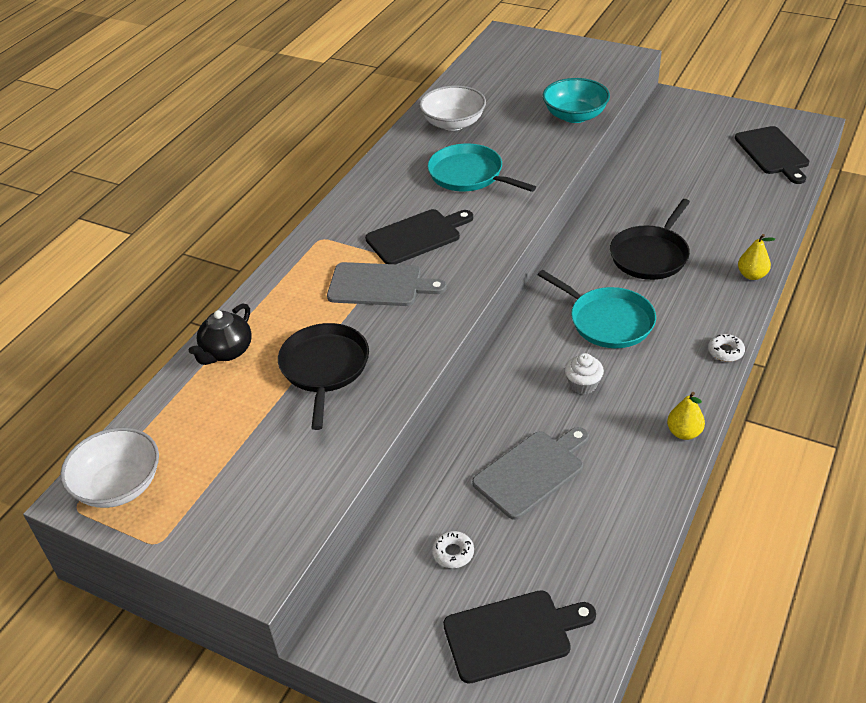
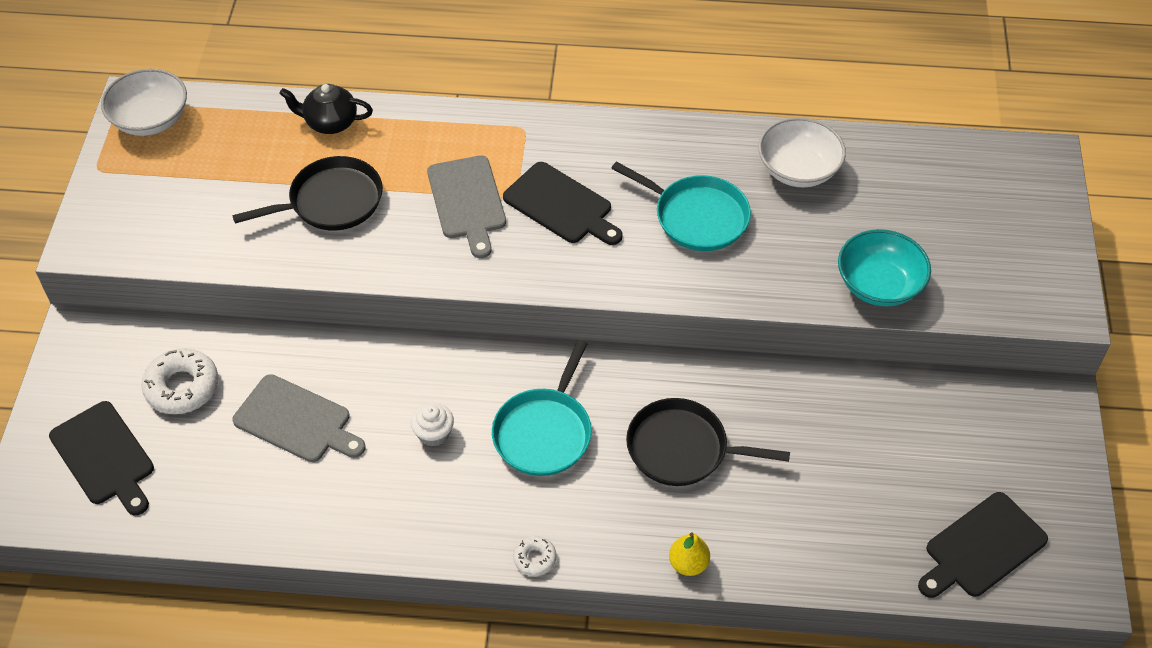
camera: 65 degrees right, 10 degrees up
(453, 553) = (182, 387): white donut -> white donut, size x1.87
(469, 175) = (696, 217): turquoise pan -> turquoise pan turned 105 degrees clockwise
(684, 433) = (390, 541): yellow pear -> none

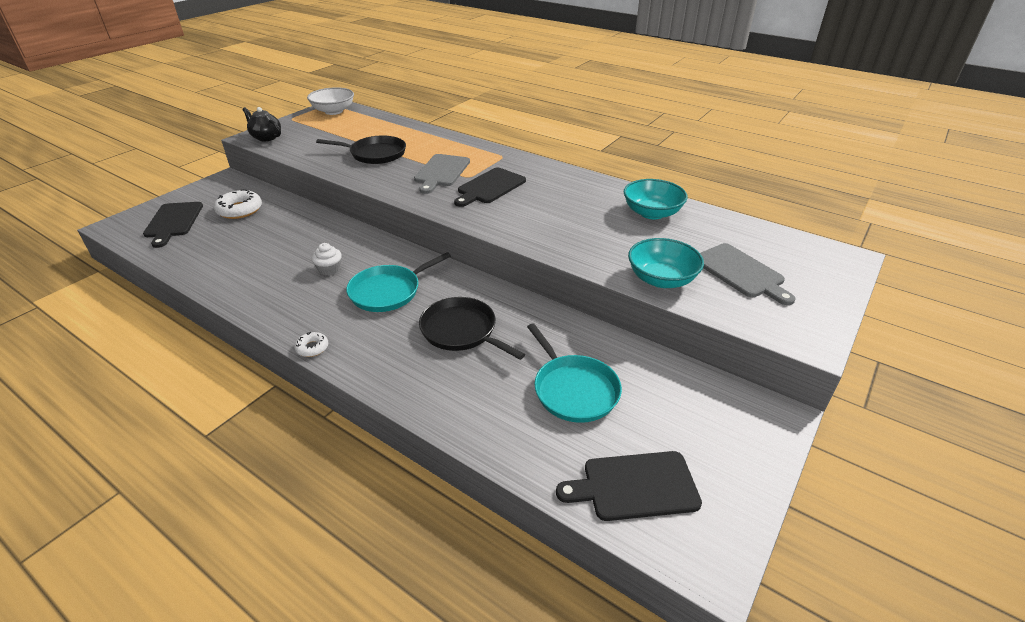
camera: 30 degrees right, 15 degrees down
(296, 421) = (271, 240): grey cutting board -> grey cutting board (740, 272)
(330, 123) = (409, 131): black teapot -> black teapot (266, 137)
(561, 205) = (490, 187): black cutting board -> black cutting board turned 60 degrees clockwise
(688, 564) = (400, 393): yellow pear -> none
(696, 217) = (565, 213): turquoise pan -> turquoise pan (573, 389)
(798, 170) = (652, 213): white bowl -> turquoise bowl

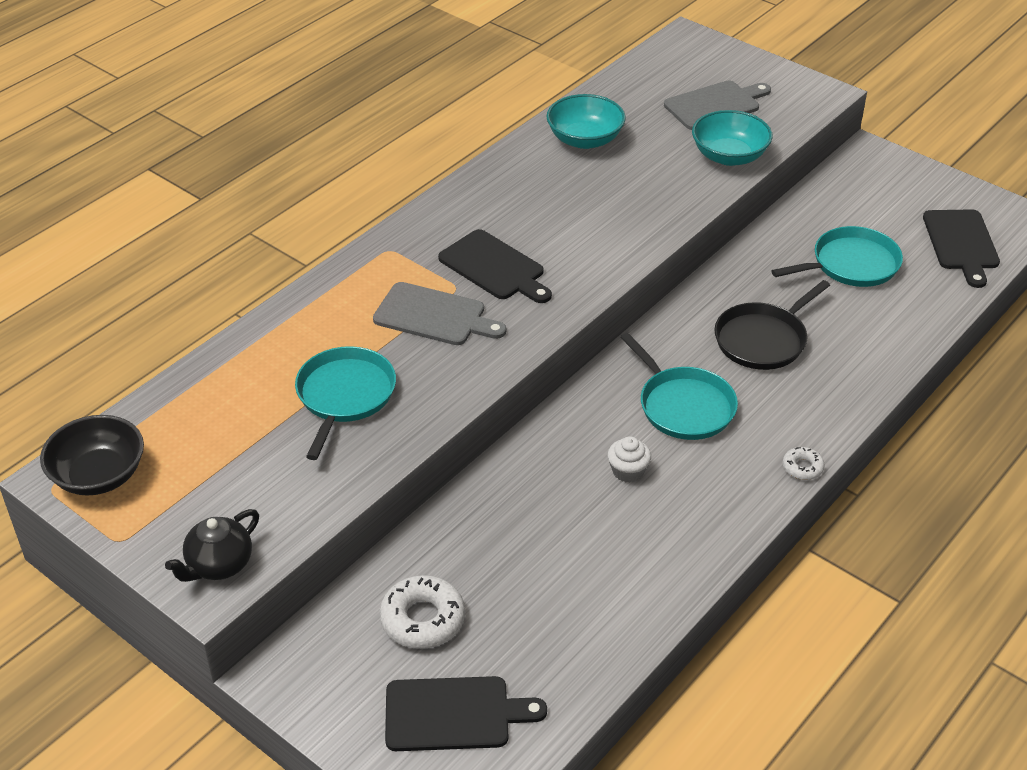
camera: 85 degrees left, 5 degrees up
(333, 111) = (99, 475): white bowl -> black bowl
(375, 154) = (344, 396): black pan -> turquoise pan

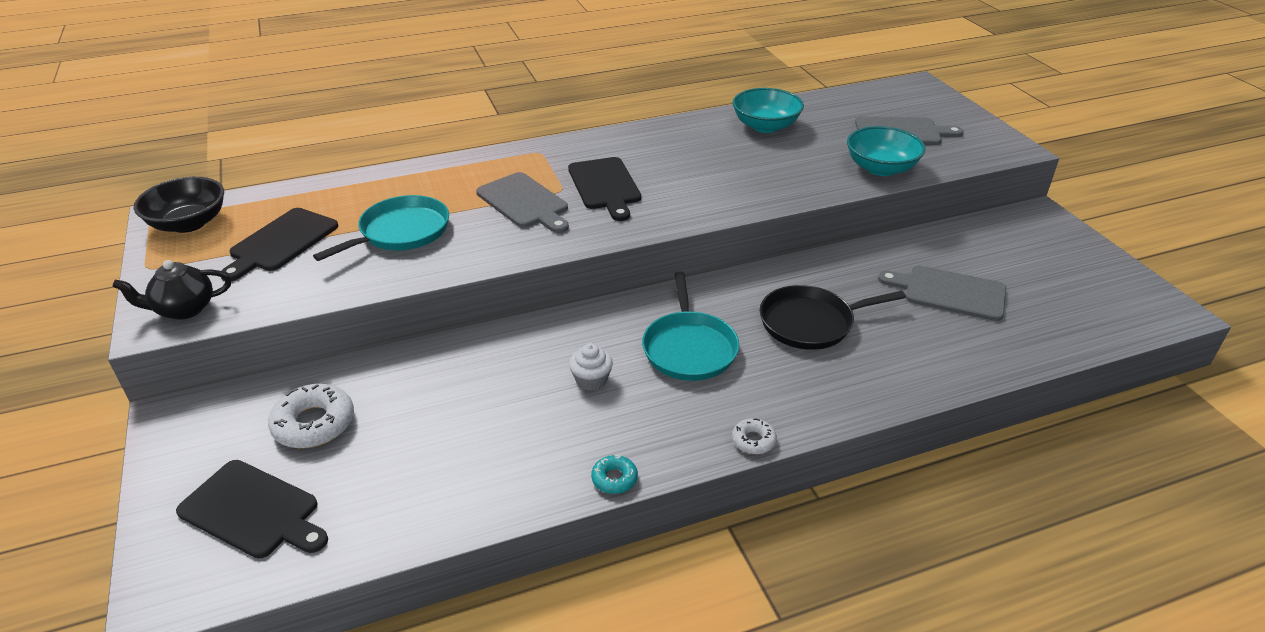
camera: 30 degrees right, 5 degrees down
(724, 547) = (614, 479): none -> turquoise donut
(851, 264) = (949, 292): turquoise pan -> grey cutting board
(961, 243) = (1083, 311): black cutting board -> black cutting board (281, 242)

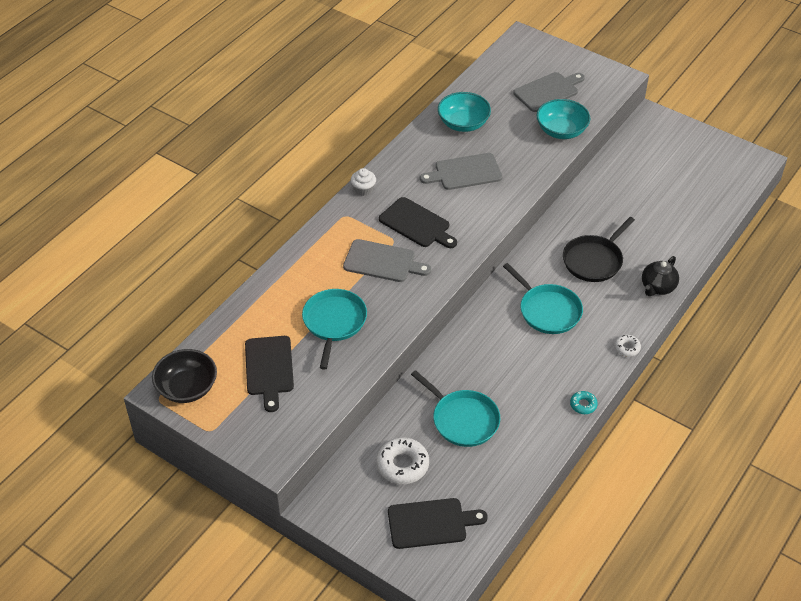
camera: 35 degrees left, 10 degrees up
(184, 309) = (276, 442): black teapot -> black teapot (657, 287)
(443, 413) = (462, 419): none -> turquoise pan
(591, 380) = (517, 358): white cupcake -> white cupcake (363, 189)
(949, 292) = (646, 202): grey cutting board -> grey cutting board (465, 172)

